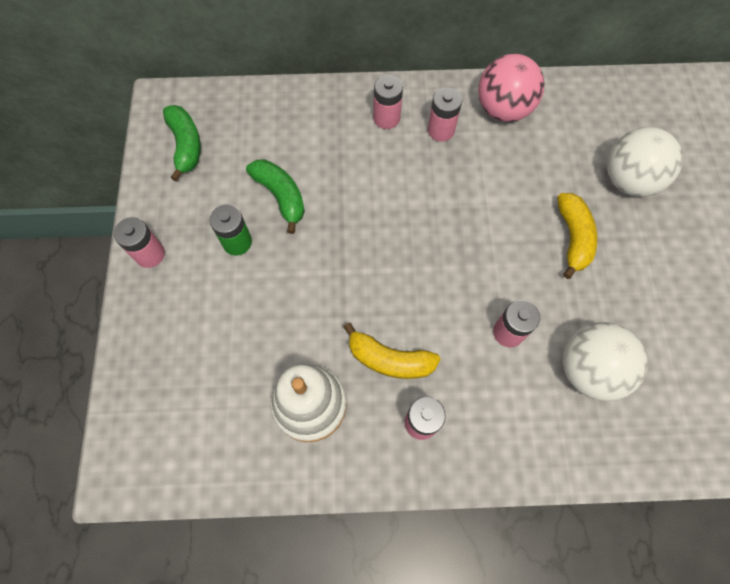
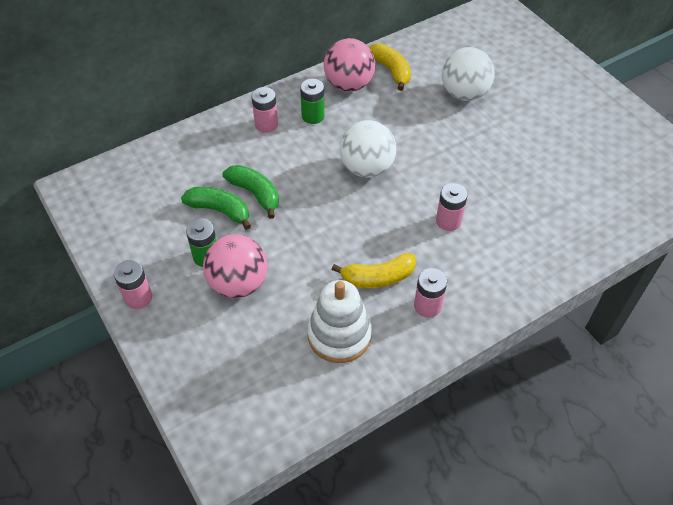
camera: 30 degrees left, 15 degrees down
(186, 145) = (115, 209): green banana -> green banana (255, 193)
(249, 289) = (238, 283): none -> pink ball
(441, 130) = (313, 116): pink battery -> green battery
(572, 238) = (451, 144): yellow banana -> yellow banana (391, 71)
(588, 369) = (516, 218): white ball -> white ball (367, 168)

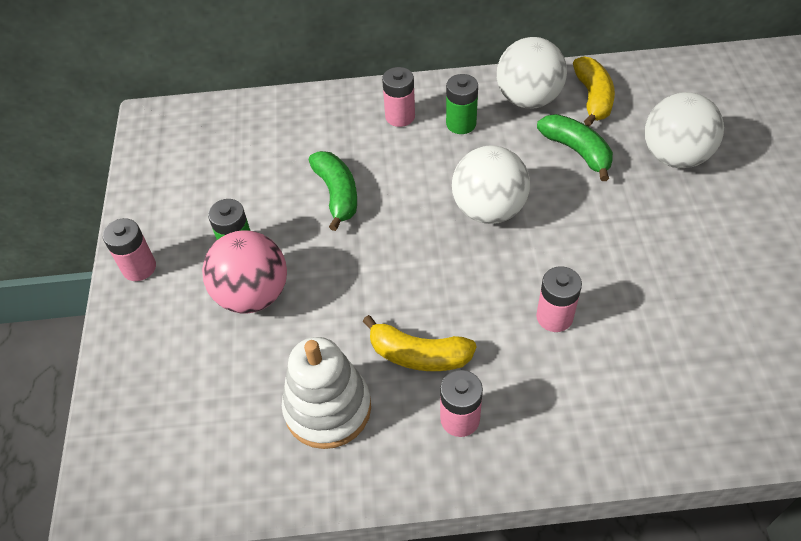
camera: 30 degrees right, 0 degrees up
(220, 210) = (286, 200): green banana -> green banana (577, 151)
(349, 84) = (528, 99): pink ball -> white ball

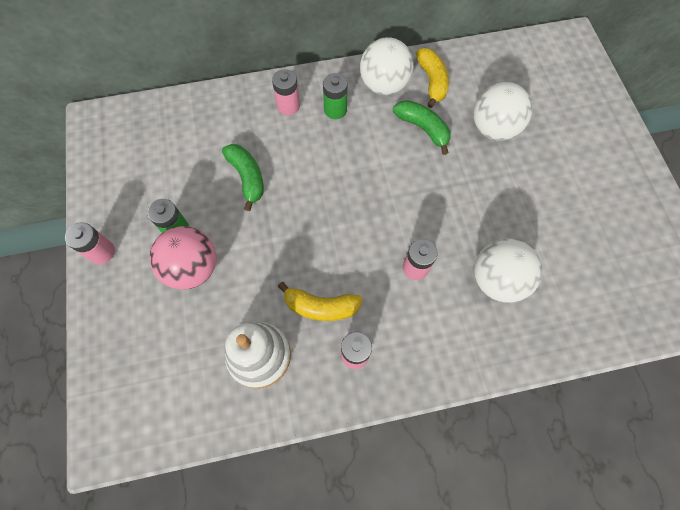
camera: 10 degrees left, 15 degrees up
(488, 209) = (362, 183): white ball -> white ball (497, 280)

